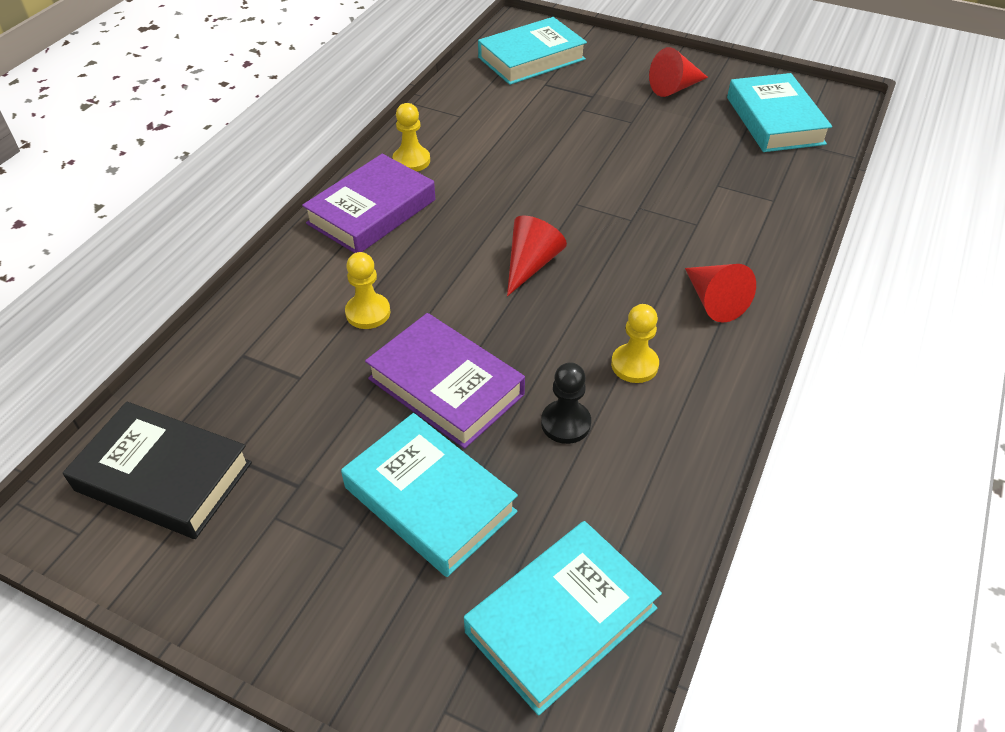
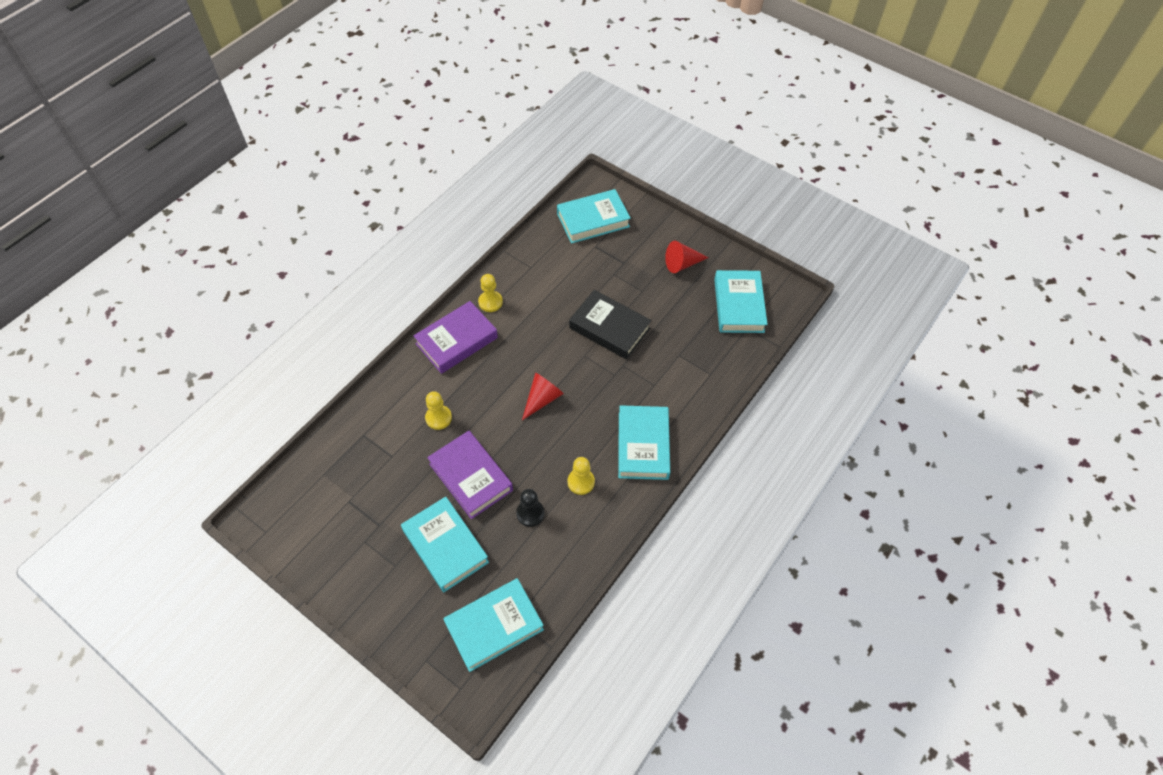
camera: 10 degrees right, 10 degrees up
(164, 476) = (311, 506): black book -> black book (609, 328)
(714, 301) = (643, 445): red cone -> turquoise book

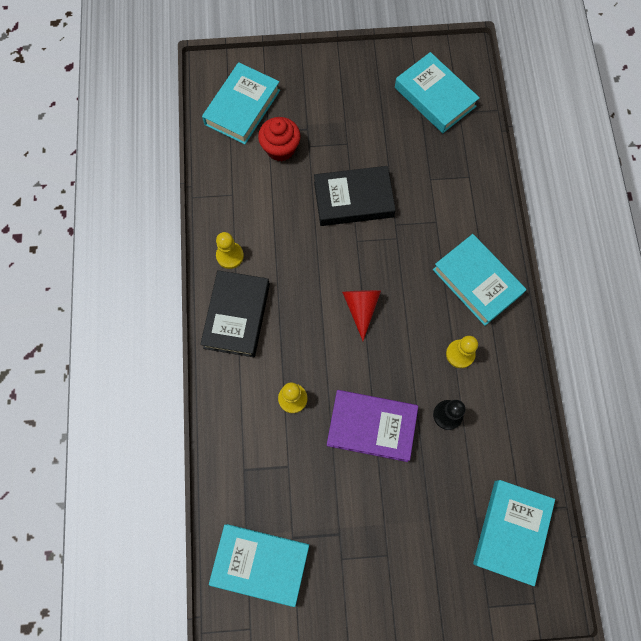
camera: 40 degrees left, 15 degrees up
(445, 546) = (410, 502): turquoise book -> turquoise book (260, 563)
(456, 341) = (237, 316): purple book -> black book
(592, 262) = (280, 149): none -> red cupcake
(682, 264) = (356, 93): red cone -> none

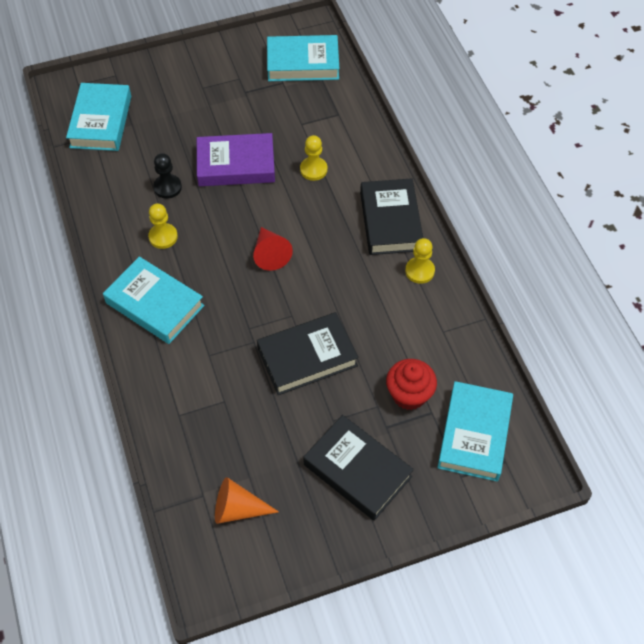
camera: 165 degrees right, 15 degrees down
(339, 102) = (357, 470): none -> black book
(435, 97) = (238, 509): turquoise book -> orange cone

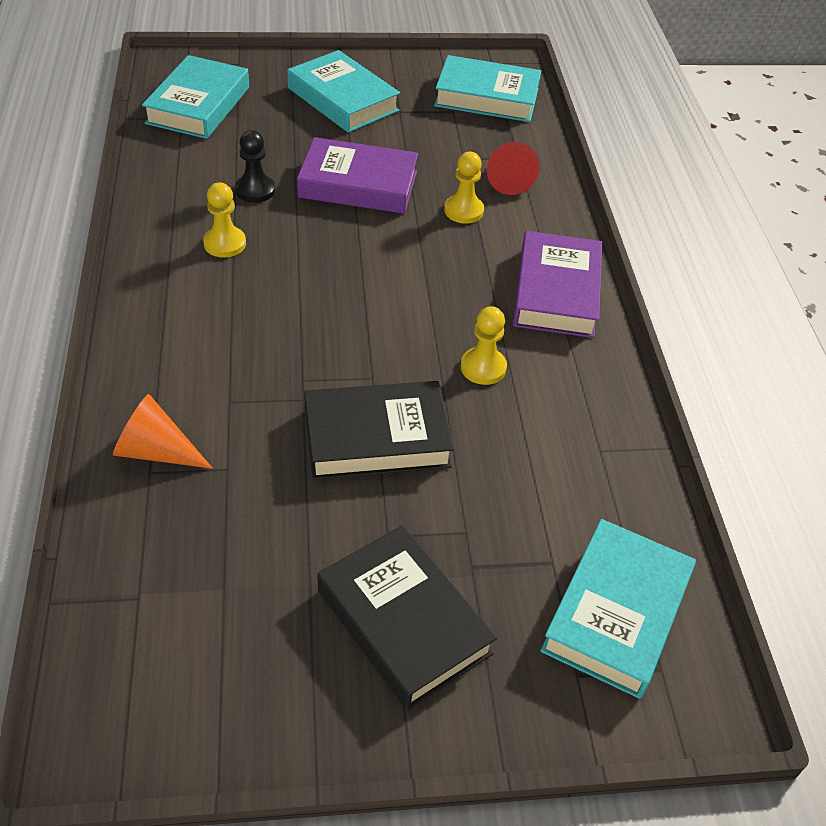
camera: 10 degrees right, 10 degrees down
(155, 304) = (178, 320): turquoise book -> turquoise book (343, 99)
(238, 509) = (186, 633): orange cone -> orange cone (156, 451)
(270, 254) = (368, 295): red cone -> red cone (507, 179)
(390, 221) = (556, 292): black book -> purple book
(409, 394) = (522, 527): red cupcake -> none
(419, 271) = (583, 363): yellow pawn -> yellow pawn (483, 367)

